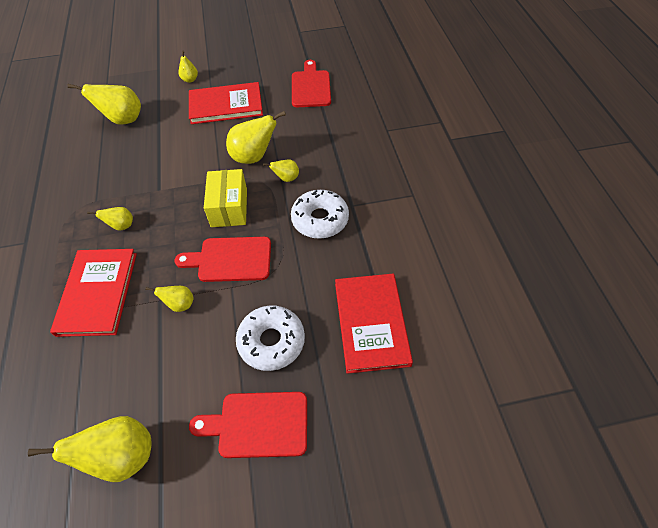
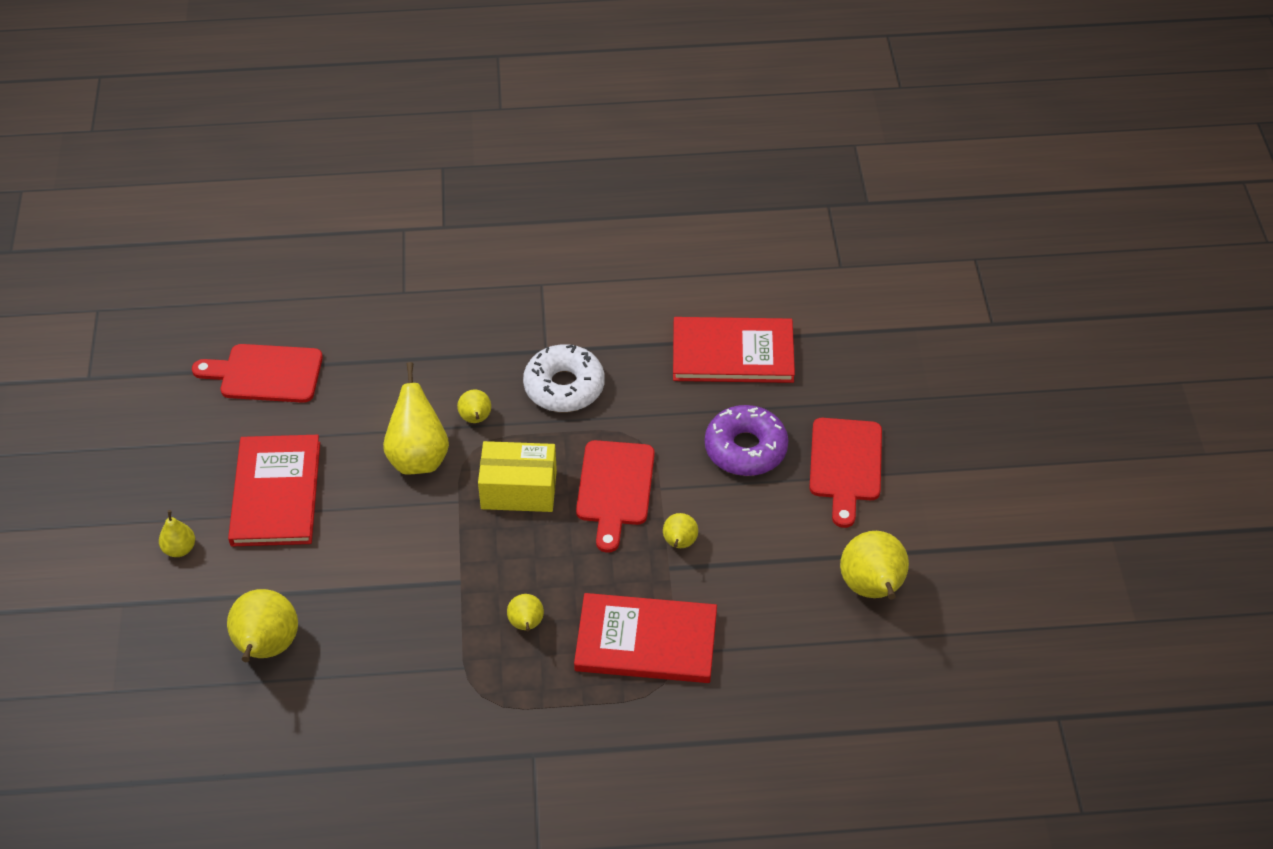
camera: 85 degrees left, 5 degrees down
(271, 341) = (745, 449): white donut -> purple donut

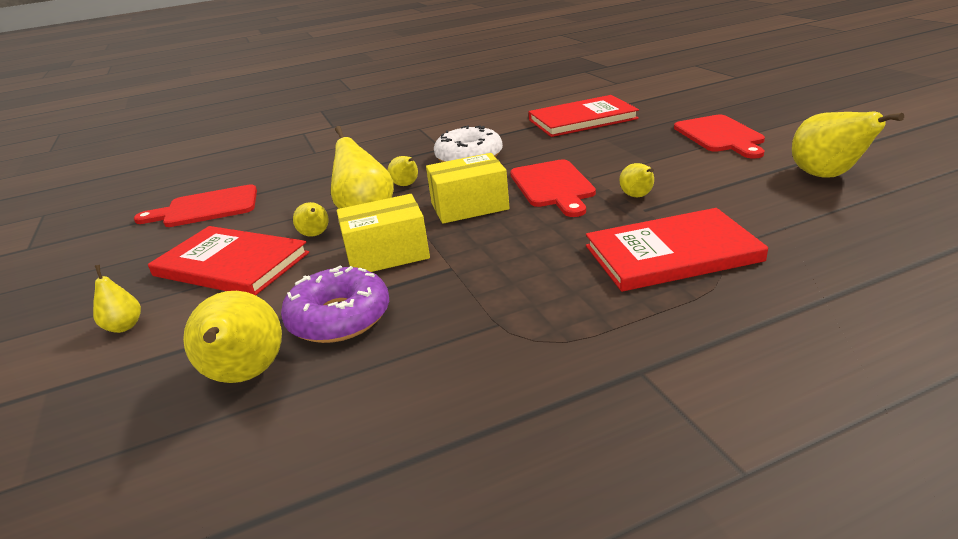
camera: 15 degrees left, 20 degrees down
(276, 493) = (231, 264): red book -> red book turned 45 degrees counterclockwise
(414, 537) = (387, 254): none -> yellow box
(526, 625) = (542, 276): yellow pear -> yellow pear (315, 235)
(745, 449) = (637, 147): purple donut -> purple donut (339, 317)

